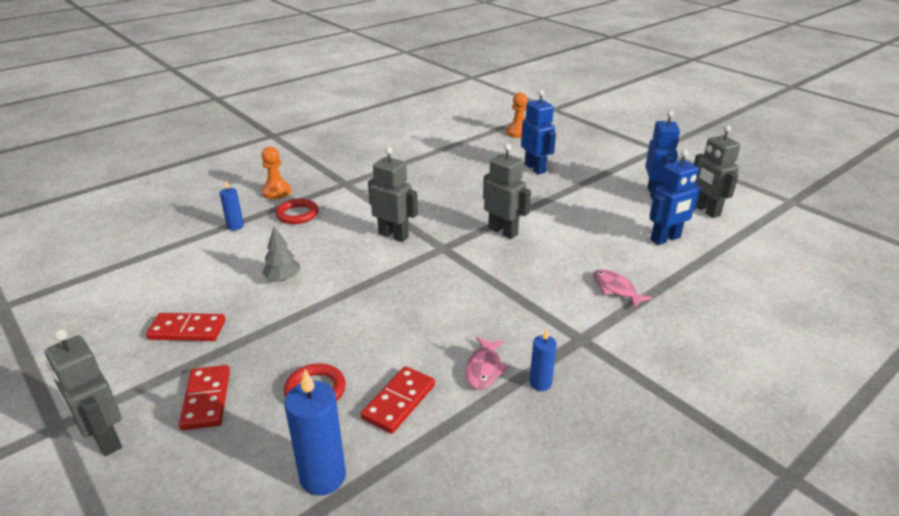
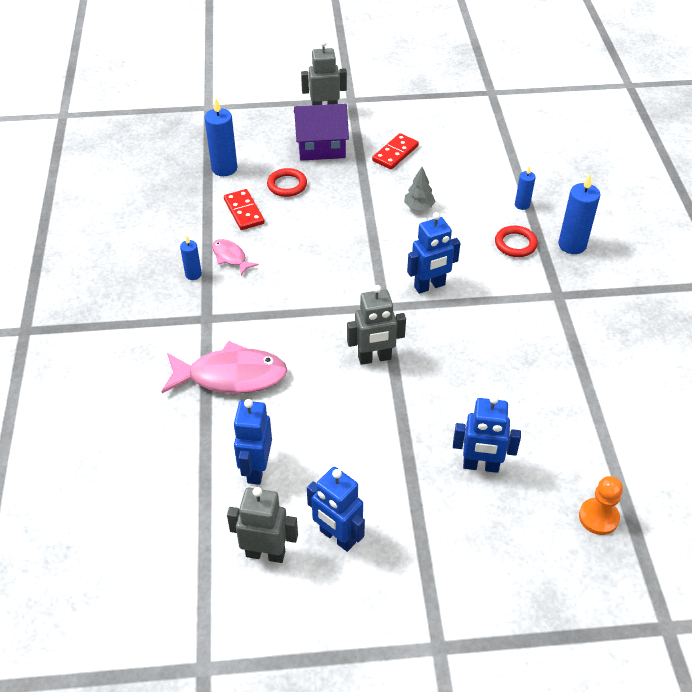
camera: 125 degrees right, 15 degrees up
(206, 399) = (321, 147): red domino -> purple house
(276, 192) = (572, 245): orange pawn -> blue candle
(393, 235) = (429, 286): grey robot -> blue robot
(616, 289) = (231, 376): pink fish -> pink fish, size x1.98

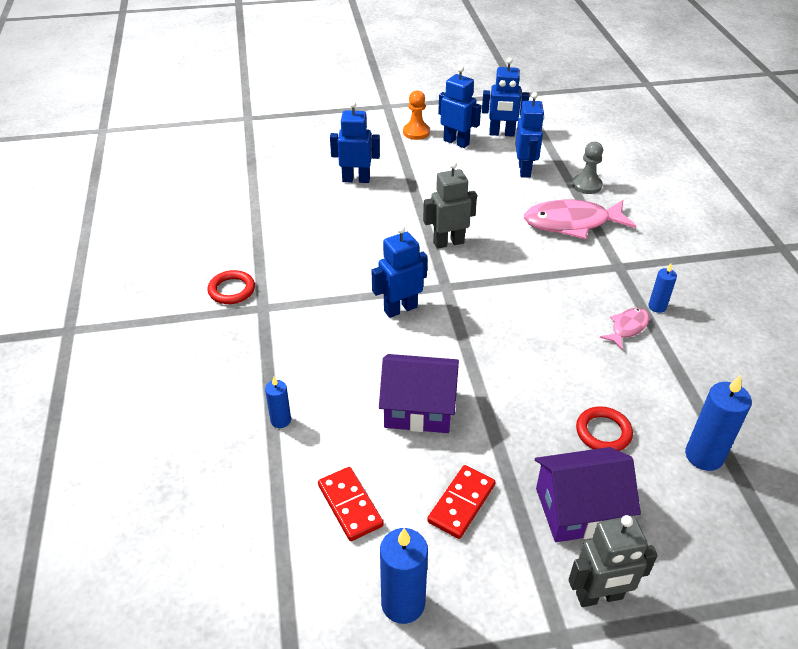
camera: 175 degrees right, 5 degrees down
(187, 435) = (587, 185): none -> grey pawn
(230, 257) = (627, 328): pink fish -> pink fish turned 90 degrees counterclockwise
(244, 211) = (641, 387): red domino -> red domino (350, 505)
(265, 553) = (501, 134): grey robot -> blue robot
(418, 207) = (419, 408): grey tree -> purple house
(515, 244) = (299, 363): red ring -> red ring (232, 290)
(572, 245) = (230, 366): blue candle -> blue candle (403, 603)
(598, 517) = (274, 158): orange pawn -> orange pawn (416, 132)

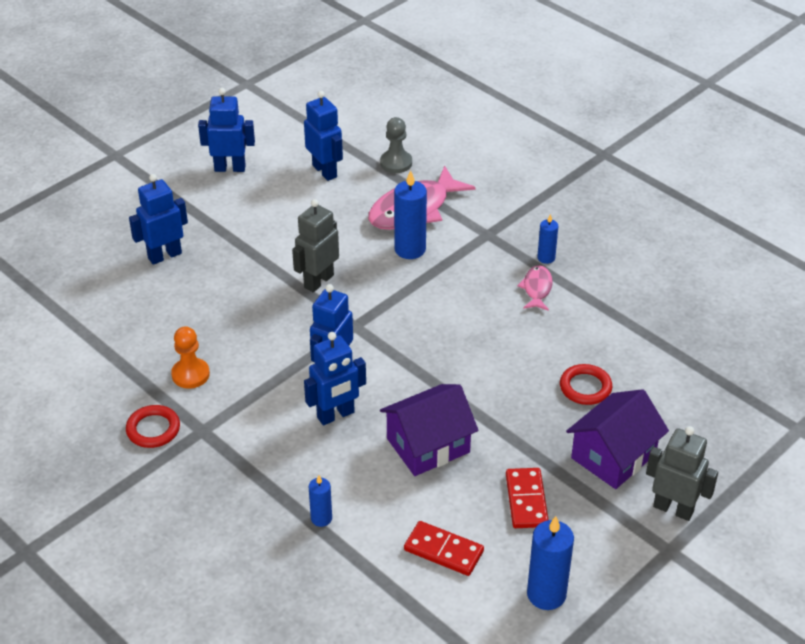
camera: 35 degrees left, 0 degrees up
(416, 132) = (177, 174): orange pawn -> orange pawn (190, 374)
(501, 134) = (267, 139): blue robot -> blue robot (336, 415)
(599, 596) = (673, 509): grey robot -> grey robot turned 105 degrees counterclockwise
(704, 456) = (669, 367): blue candle -> blue candle (410, 249)

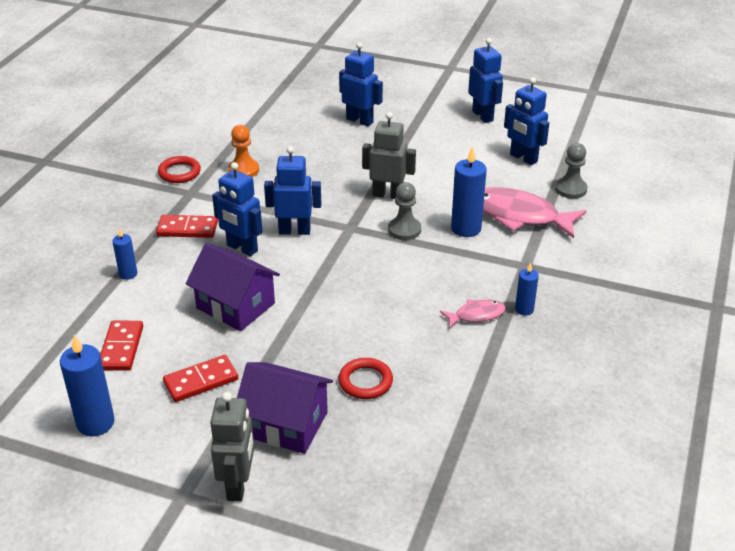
camera: 65 degrees right, 5 degrees down
(271, 450) = (187, 229): none -> red domino
(325, 171) = (523, 158): blue robot -> blue robot turned 105 degrees clockwise
(384, 289) = (404, 230): none -> grey pawn

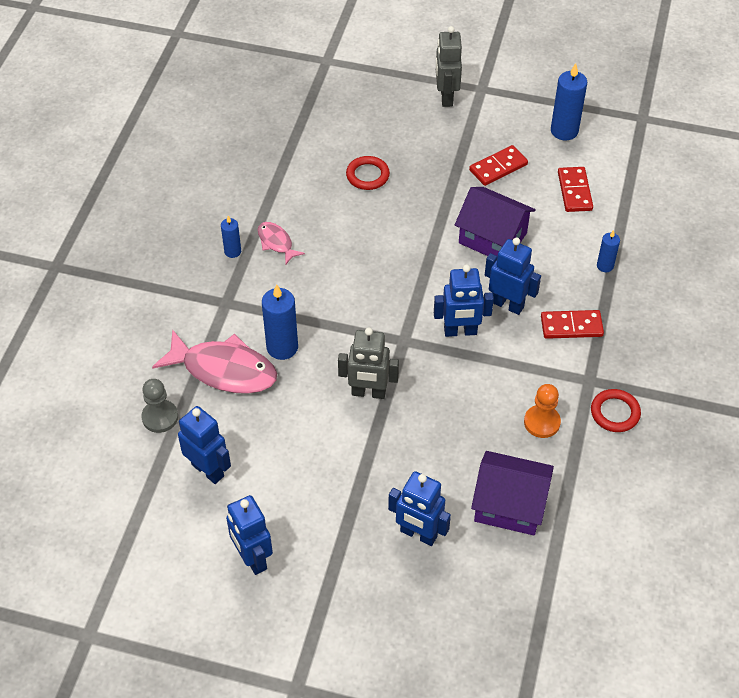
camera: 175 degrees right, 15 degrees up
(285, 424) = (423, 139): purple house -> purple house (509, 505)
(404, 230) = (346, 341): grey pawn -> none
(476, 315) = (276, 243): pink fish -> pink fish turned 75 degrees clockwise

